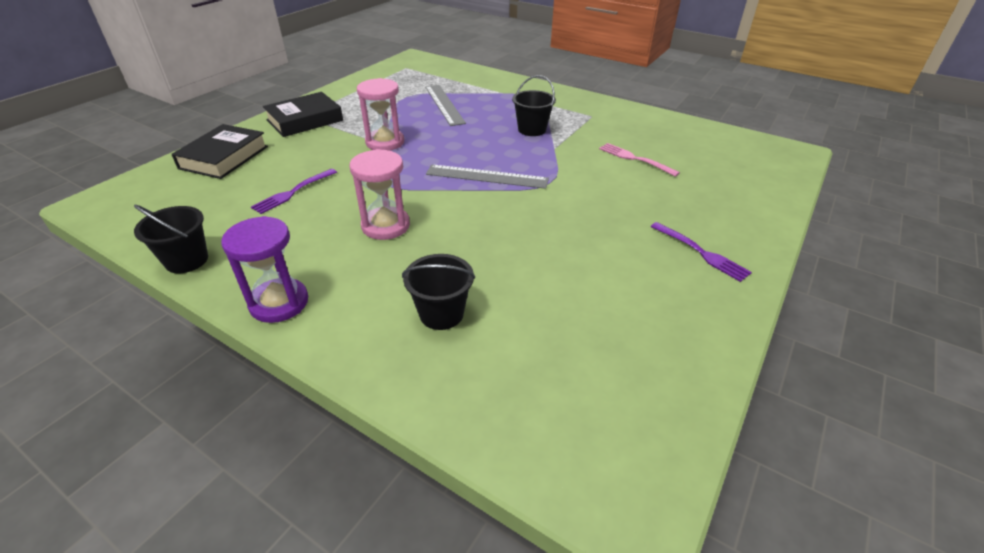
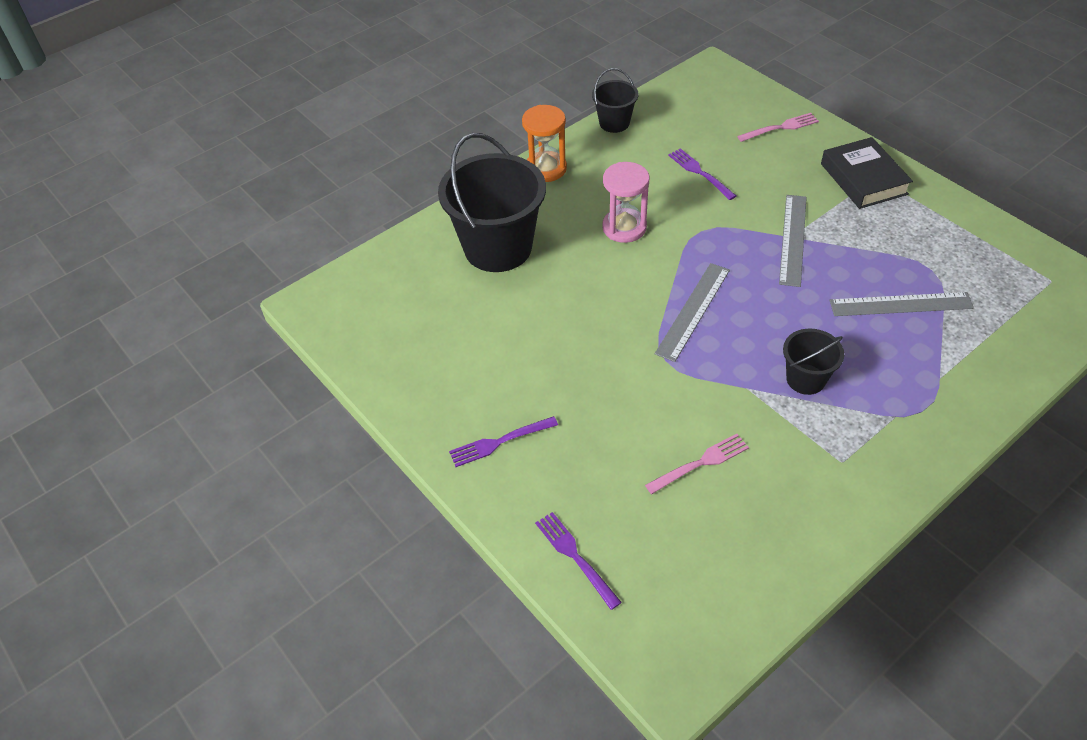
camera: 110 degrees right, 10 degrees up
(224, 157) = (780, 128): black book -> pink fork
(279, 303) = (546, 169): purple hourglass -> orange hourglass
(385, 142) = (793, 239): pink hourglass -> grey ruler
(441, 314) = (498, 248): black bucket -> black bucket, size x2.00
(760, 196) = (575, 557): none -> purple fork

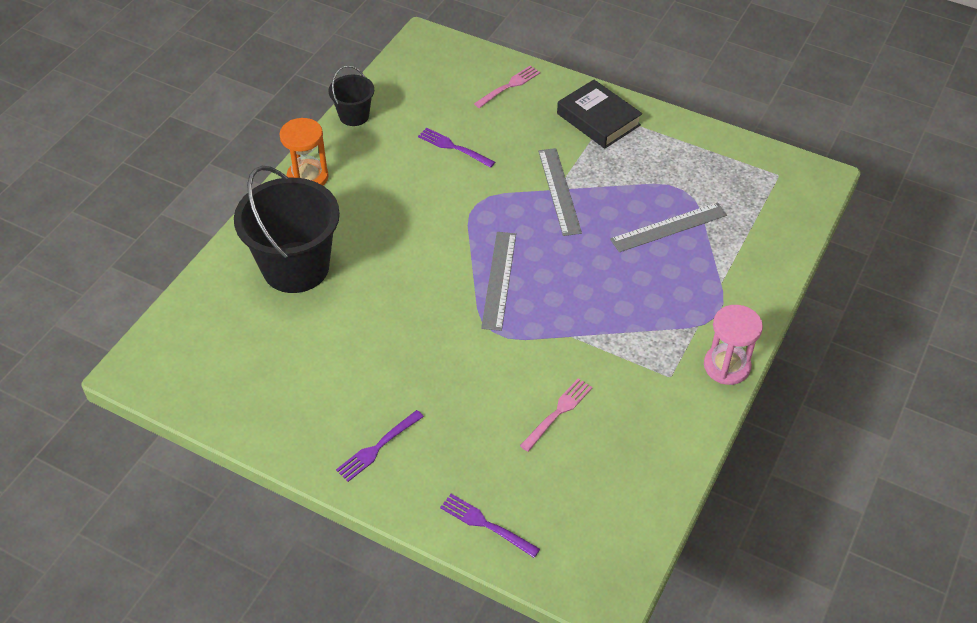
camera: 25 degrees left, 0 degrees up
(624, 227) = (406, 217): pink hourglass -> pink hourglass (726, 366)
(805, 379) = (616, 314): black bucket -> none

